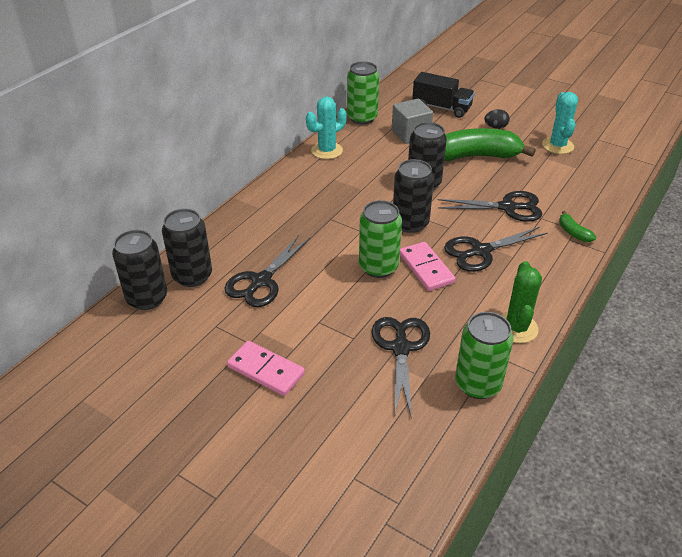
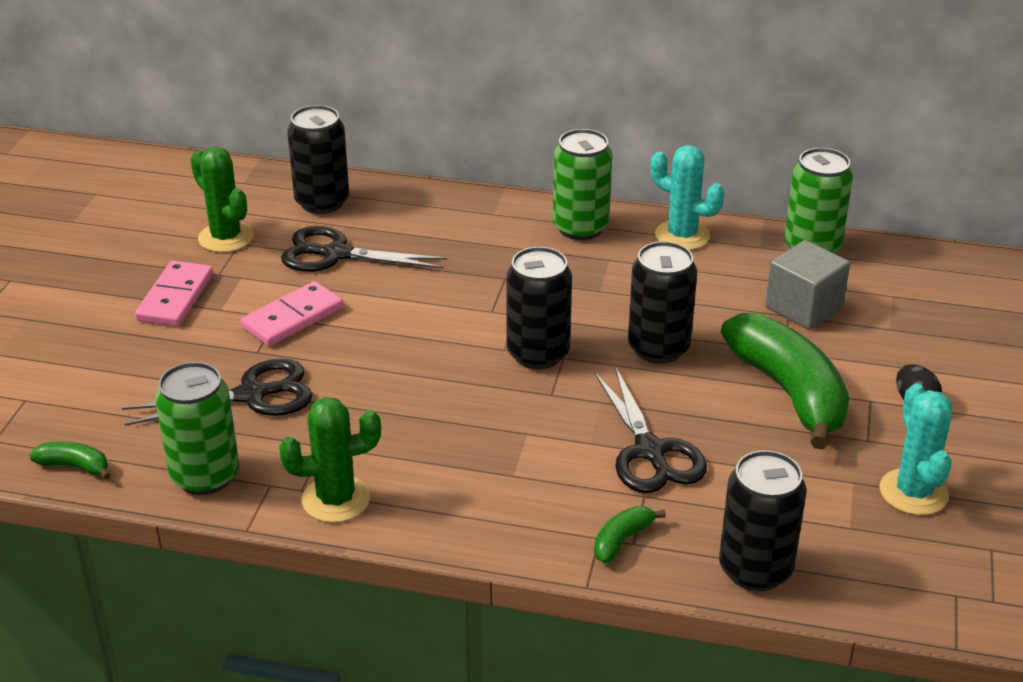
camera: 70 degrees right, 5 degrees down
(147, 298) = (267, 184): black can -> black can (755, 569)
(204, 331) = (226, 237): none -> green cactus
(378, 267) = (414, 343): green can -> green can (580, 227)
(426, 268) = (434, 388): pink domino -> pink domino (293, 318)
(441, 108) = (927, 326): black truck -> none
(446, 454) = (75, 466): none -> green banana
(481, 251) = (506, 437): black scissors -> none
(557, 146) = (913, 492): turquoise cactus -> turquoise cactus turned 75 degrees counterclockwise

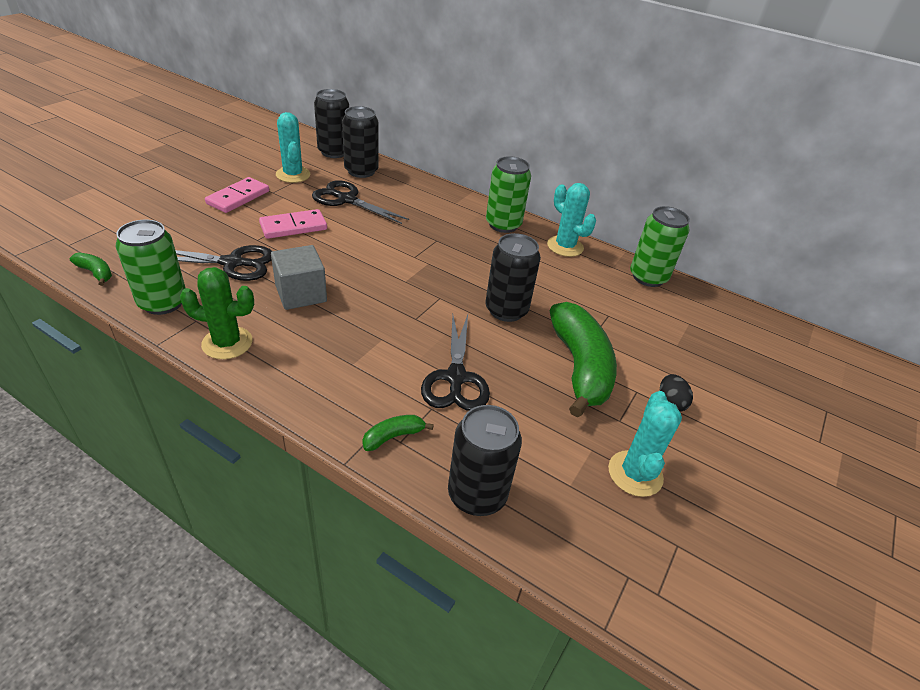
camera: 15 degrees right, 5 degrees up
(226, 237) = (293, 175): green cactus -> turquoise cactus
(538, 353) = (425, 290): black can -> black can (334, 152)
(803, 307) = (621, 313): grey cube -> grey cube (301, 294)

